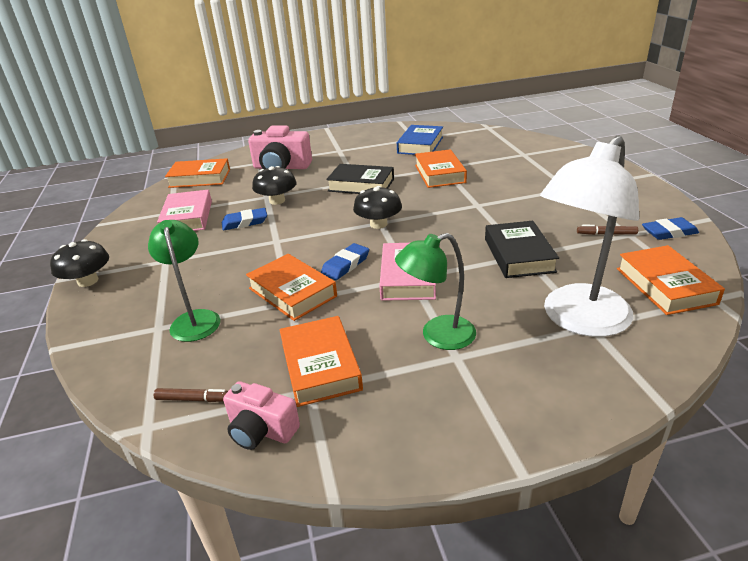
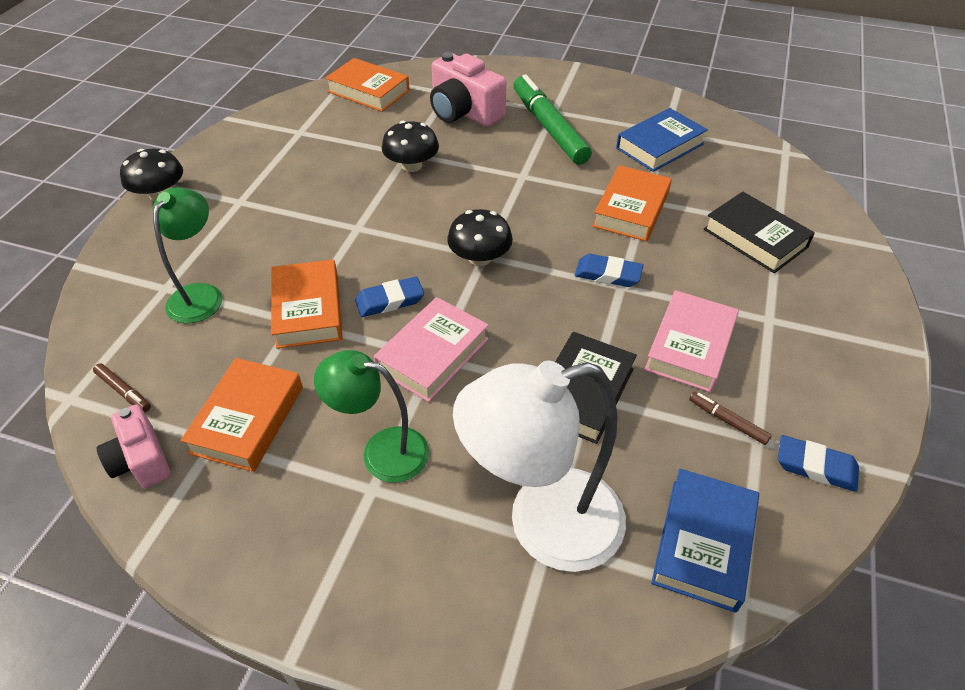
camera: 30 degrees right, 15 degrees up
(187, 217) = (308, 147): pink book -> pink book (689, 346)
(245, 222) = (352, 183): blue eraser -> blue eraser (608, 274)
(345, 157) = (548, 128): none -> green marker
(361, 185) = (521, 184): black book -> black book (755, 238)
(665, 286) = (703, 543): orange book -> blue book

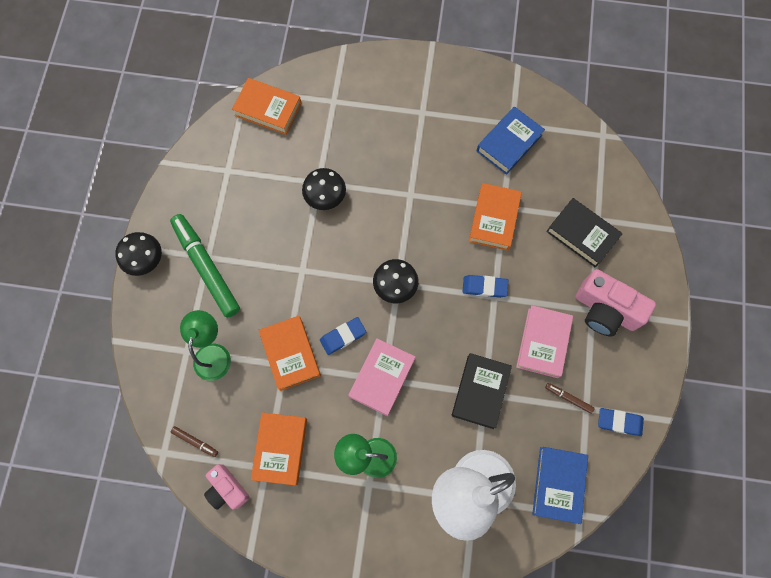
camera: 10 degrees left, 25 degrees up
(464, 112) = (351, 125): pink camera -> pink camera (605, 310)
(548, 128) = (421, 134): green marker -> green marker (206, 268)

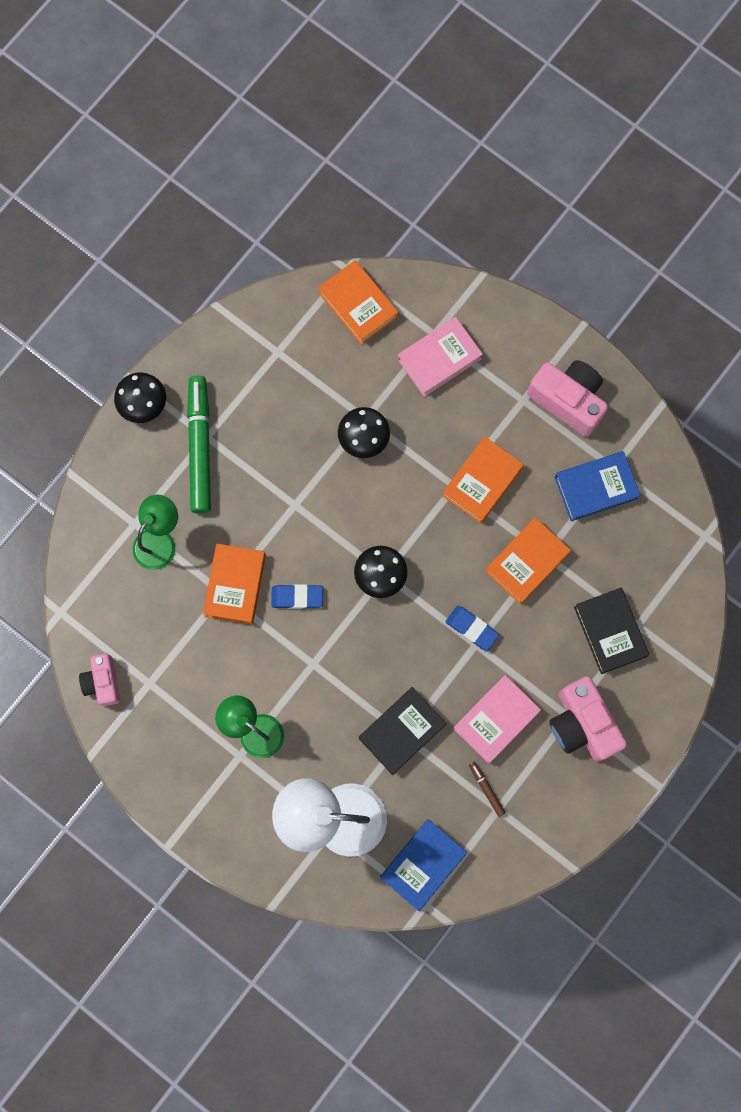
camera: 30 degrees right, 5 degrees up
(195, 441) = (96, 619): brown marker -> none
(280, 449) = (174, 673): orange book -> orange book (482, 482)
(382, 378) = (312, 661): pink book -> pink book (439, 359)
(453, 96) = (568, 400): none -> pink camera
(619, 422) = (522, 842): blue eraser -> none

